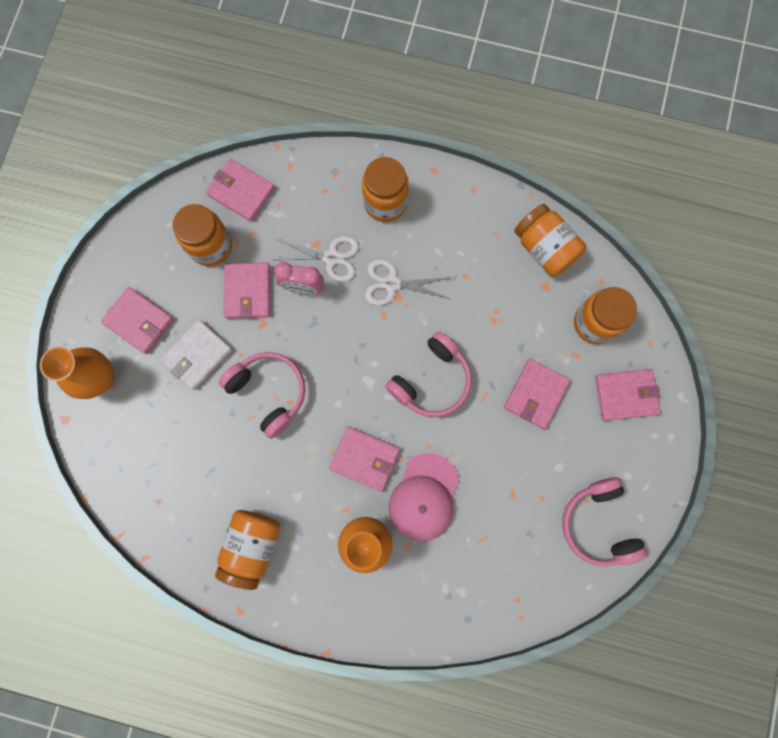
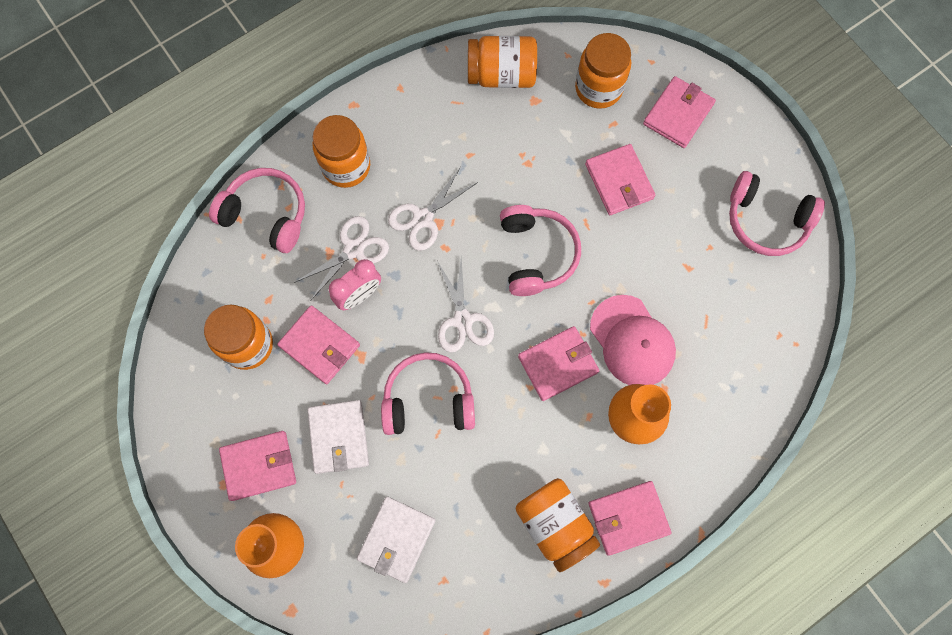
camera: 50 degrees left, 5 degrees down
(161, 448) = (396, 539): none -> white wallet
(241, 192) = (221, 278): pink wallet -> pink wallet (628, 518)
(308, 182) = (266, 214): none -> pink headphones
(342, 369) = (462, 320): none -> white scissors

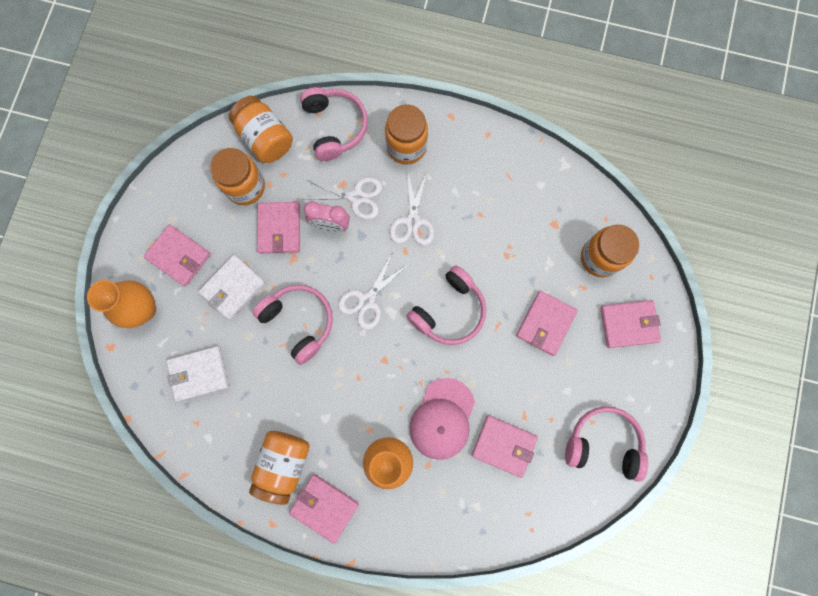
camera: 50 degrees right, 5 degrees up
(423, 218) = (412, 221): white scissors -> white scissors turned 90 degrees counterclockwise
(501, 75) = (553, 189): orange jar -> orange jar (265, 138)
(558, 364) = (387, 383): pink wallet -> pink wallet (503, 446)
(766, 220) = (603, 443): pink headphones -> pink headphones turned 120 degrees clockwise

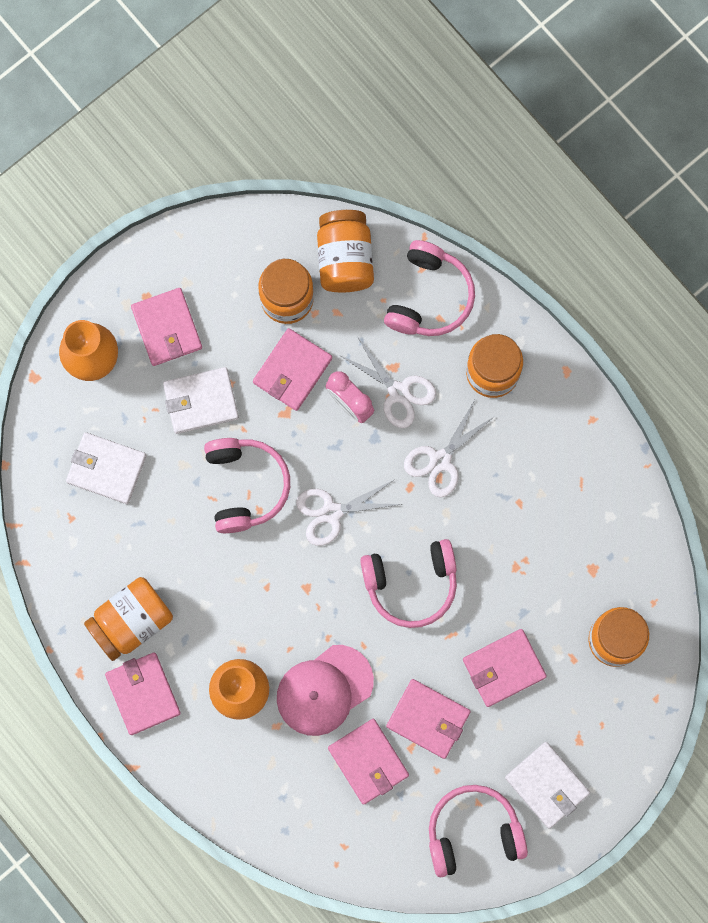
camera: 35 degrees right, 0 degrees up
(603, 443) = (473, 832): pink headphones -> pink headphones turned 60 degrees counterclockwise
(626, 379) = (547, 785): none -> white wallet
(628, 324) = (592, 731): pink wallet -> pink wallet (428, 719)

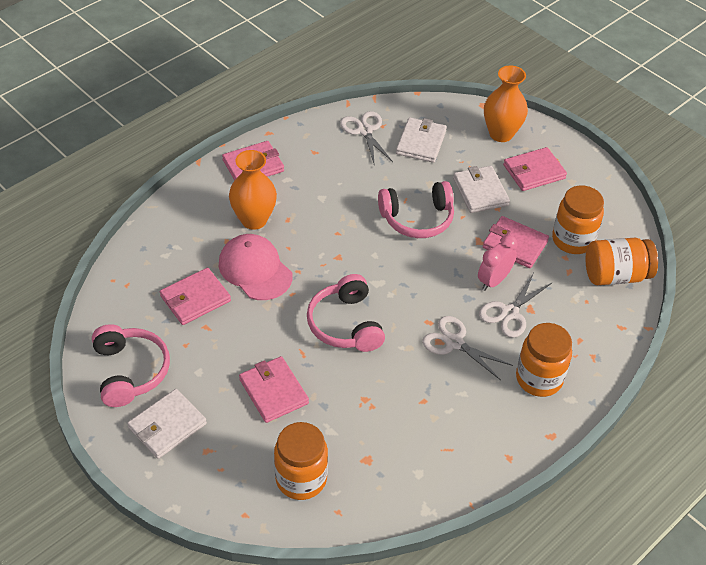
camera: 85 degrees right, 30 degrees down
(131, 621) = (307, 158): orange jar -> none
(332, 512) = (401, 271): white scissors -> white scissors (365, 131)
(428, 719) = (229, 338): pink wallet -> none
(429, 297) = (597, 332): pink headphones -> none

